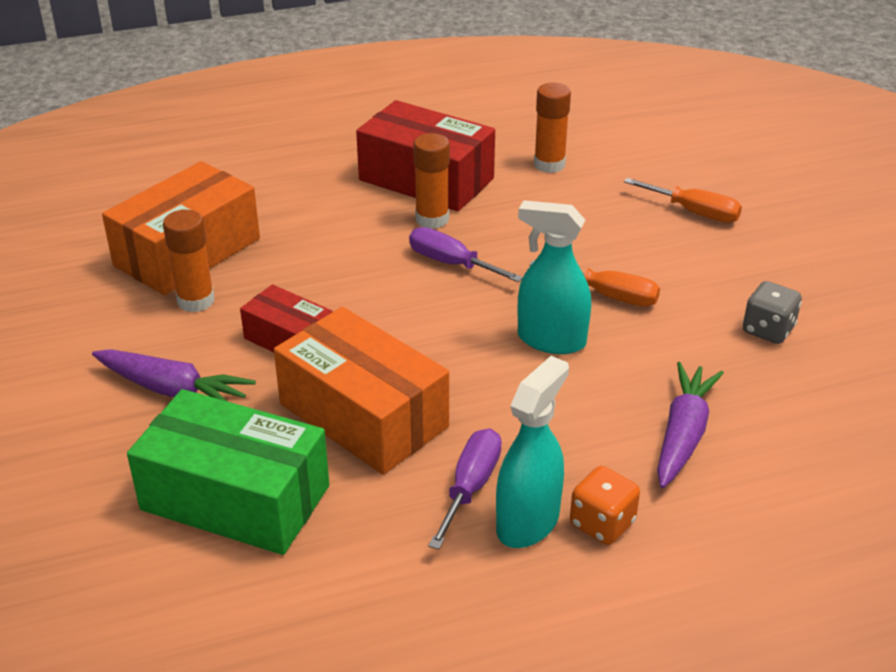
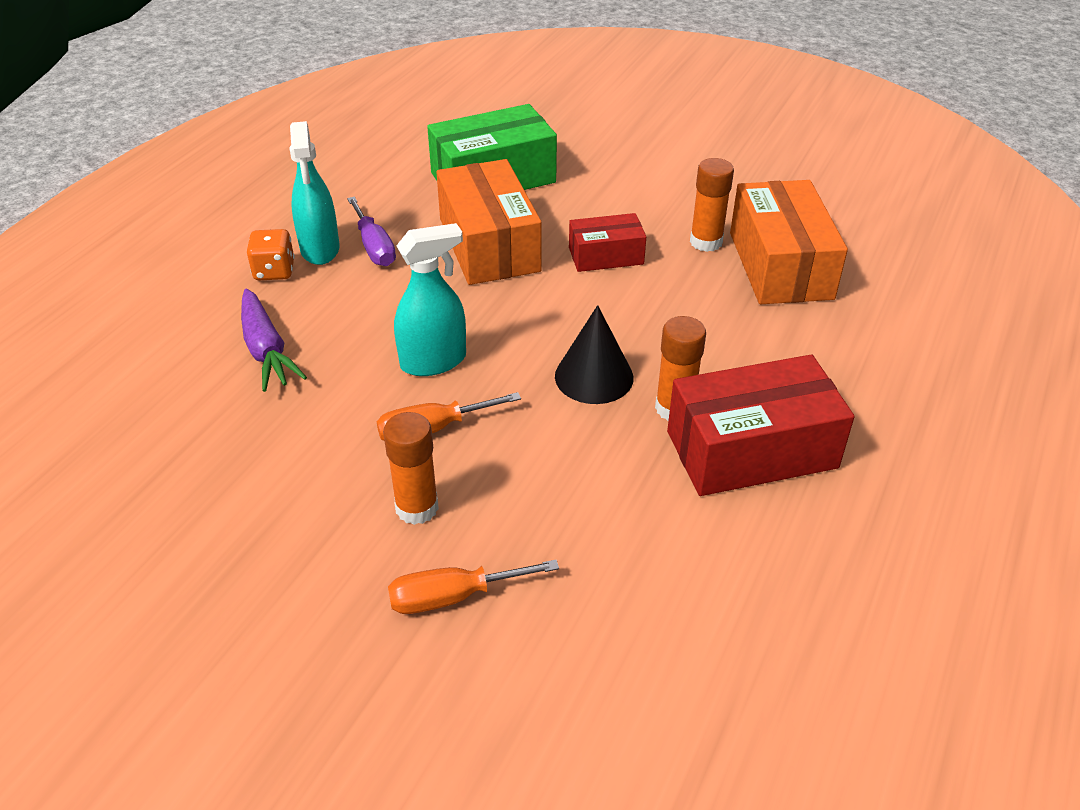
camera: 135 degrees right, 5 degrees up
(173, 390) = (616, 196): purple carrot -> none
(363, 415) = (489, 245): orange box -> orange box turned 75 degrees clockwise
(451, 263) = (594, 376): purple screwdriver -> black cone
(549, 165) = (678, 560): orange glue stick -> orange glue stick (417, 508)
(768, 330) = (261, 482): grey dice -> none

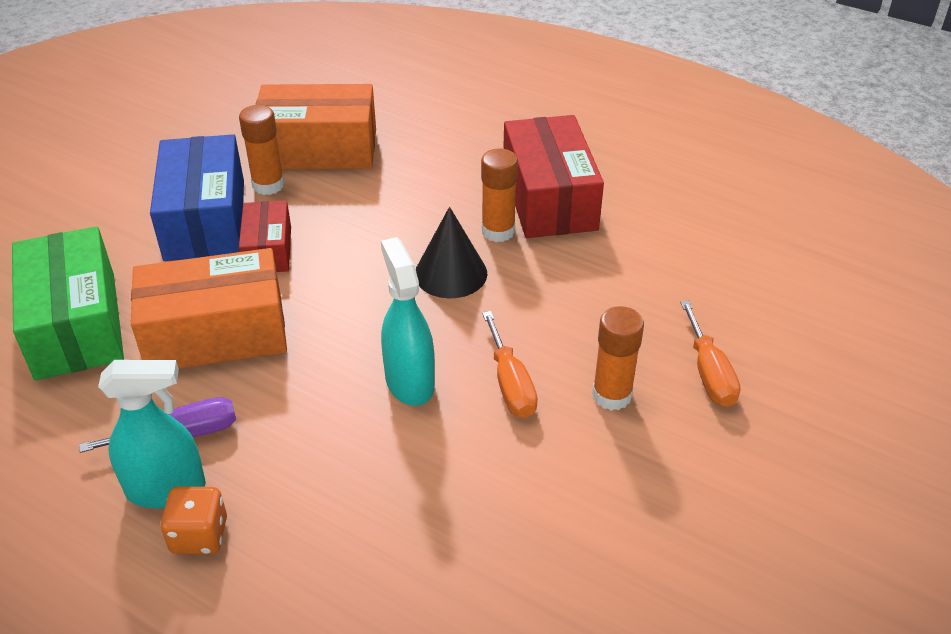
camera: 85 degrees left, 0 degrees up
(266, 350) = (362, 530): purple carrot -> none
(641, 215) = (205, 220): none -> blue box

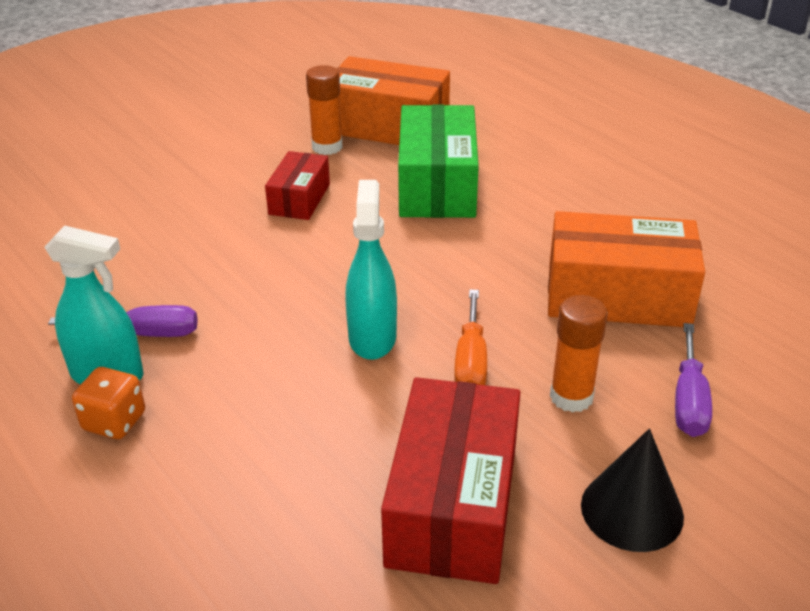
camera: 20 degrees right, 5 degrees down
(76, 325) = (105, 226): green box -> green box (437, 185)
(205, 220) = (257, 164): blue box -> none
(216, 333) = (218, 257): orange box -> orange box (618, 295)
(451, 273) = (460, 252): black cone -> black cone (632, 510)
(498, 231) = (525, 225): orange glue stick -> none
(549, 198) = (591, 206): red box -> red box (453, 504)
(709, 373) = (689, 401): orange screwdriver -> purple screwdriver

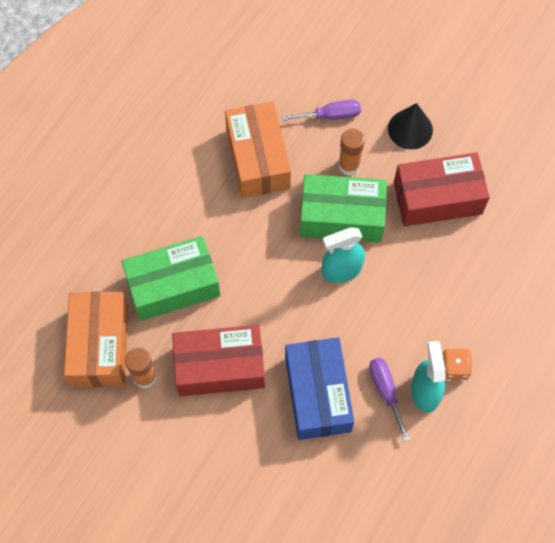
camera: 110 degrees left, 30 degrees up
(196, 269) = (318, 394): none -> blue box
(299, 199) = (220, 366): red box -> red box, size x1.77
(470, 362) = (341, 216): orange screwdriver -> green box

